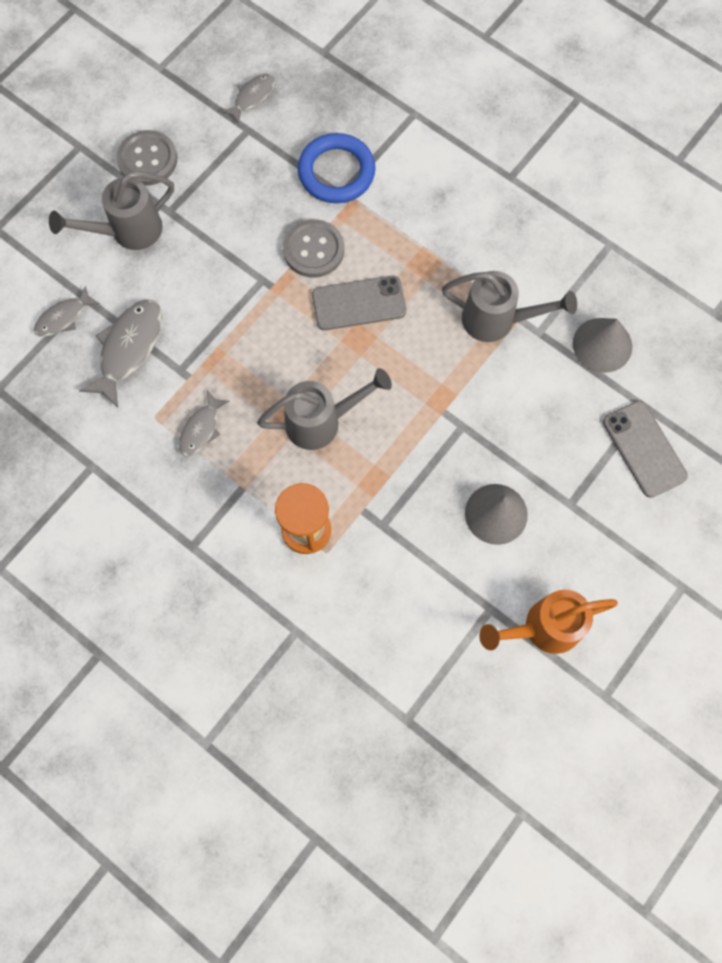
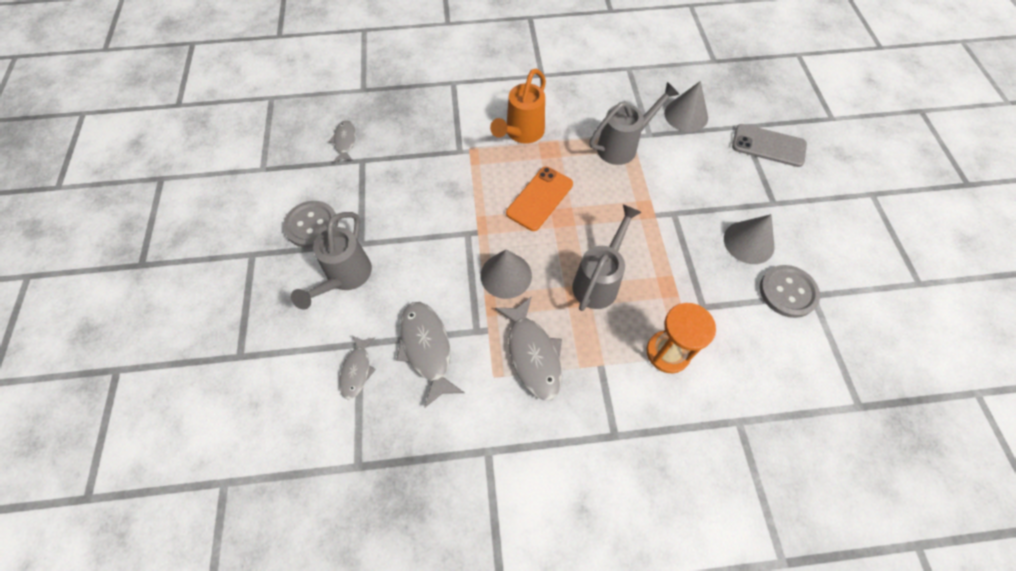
camera: 45 degrees left, 10 degrees down
(201, 429) = (533, 354): grey fish -> grey fish, size x1.67
(252, 346) = (506, 275): none -> grey cone
(313, 250) = (479, 192): grey button -> grey button (787, 292)
(336, 172) = (443, 142): blue ring -> none
(359, 303) = (540, 199): grey phone -> orange phone
(542, 628) = (848, 279): orange watering can -> orange watering can (521, 134)

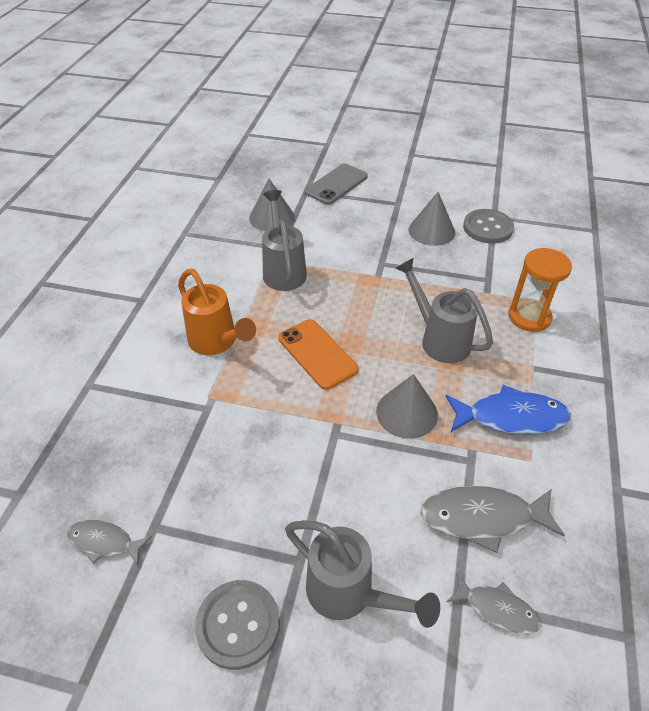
camera: 70 degrees left, 15 degrees down
(533, 354) = (511, 417): grey fish -> blue fish

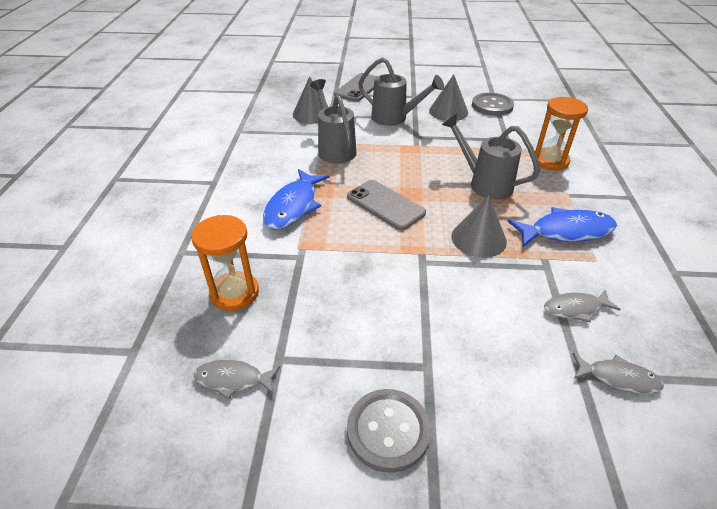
camera: 10 degrees left, 5 degrees down
(129, 443) = (234, 293): none -> orange hourglass
(217, 343) = (293, 206): orange watering can -> blue fish
(317, 354) = (385, 205): orange phone -> grey phone
(350, 594) = (484, 387): grey watering can -> grey watering can (395, 118)
(483, 518) = (575, 308): grey fish -> grey fish, size x0.60

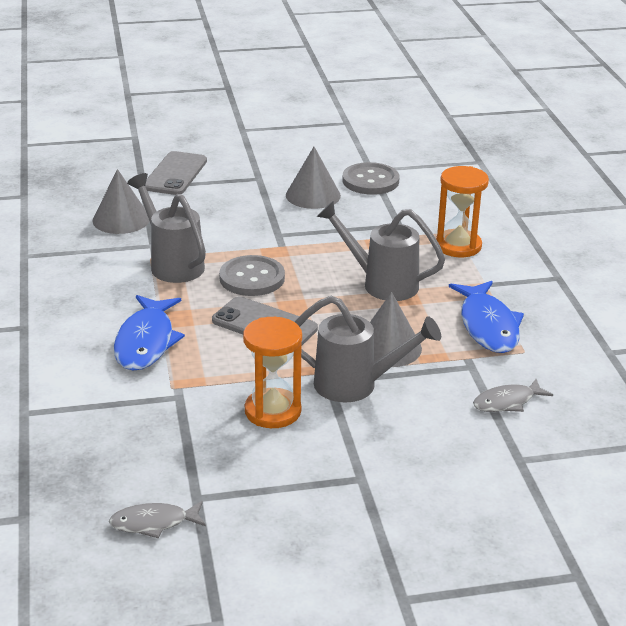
camera: 15 degrees left, 10 degrees down
(234, 293) = (115, 445): orange hourglass -> orange hourglass (273, 411)
(388, 430) = (336, 536): grey button -> grey button (252, 278)
(395, 118) = (242, 213): grey watering can -> grey watering can (356, 385)
(566, 231) = (488, 326): blue fish -> blue fish turned 105 degrees clockwise
(618, 378) = (556, 456): grey fish -> none

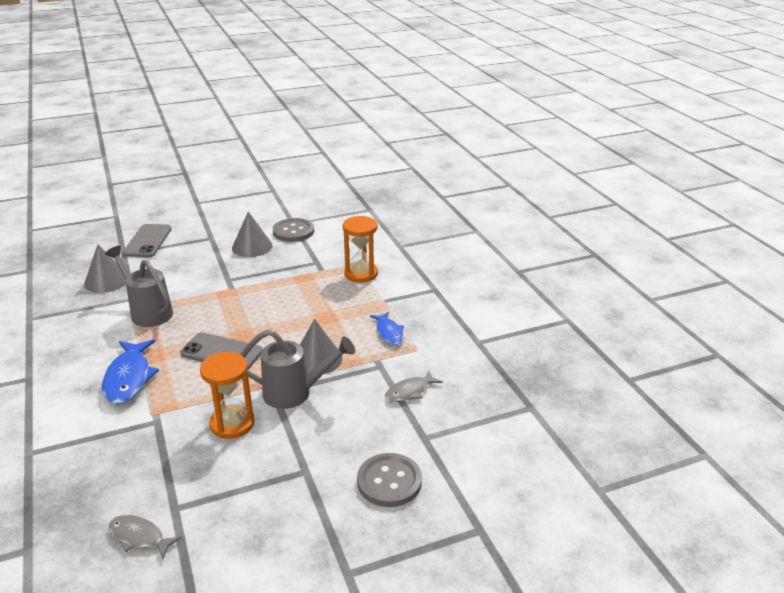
camera: 10 degrees left, 0 degrees up
(154, 523) = (139, 537): grey fish -> grey fish turned 45 degrees clockwise
(252, 278) = (210, 316): grey button -> grey button (389, 481)
(381, 283) = (307, 309): grey watering can -> none
(488, 326) = (389, 332): blue fish -> blue fish, size x0.60

